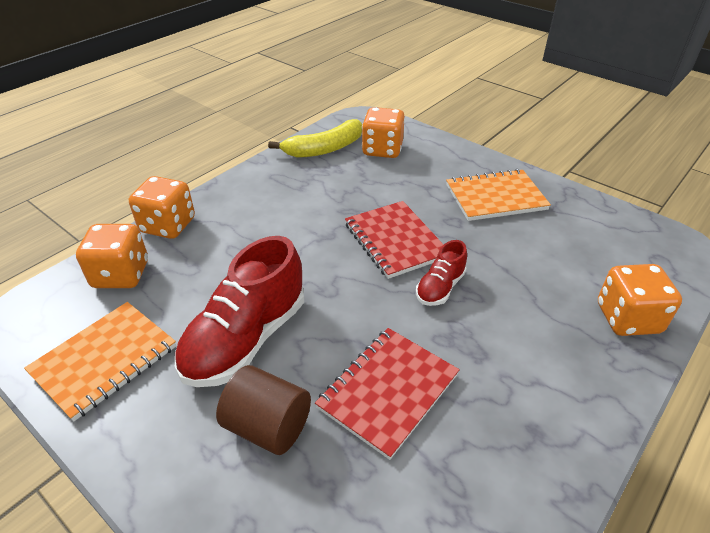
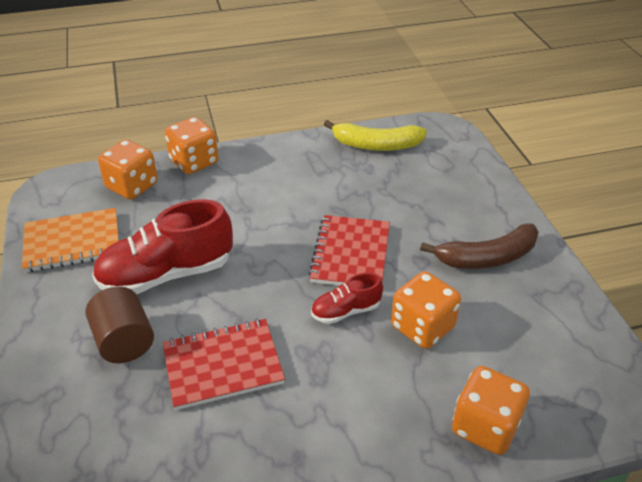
camera: 35 degrees right, 0 degrees up
(382, 150) = (428, 166): orange dice -> orange dice (422, 327)
(495, 197) = (487, 257): orange notebook -> brown banana

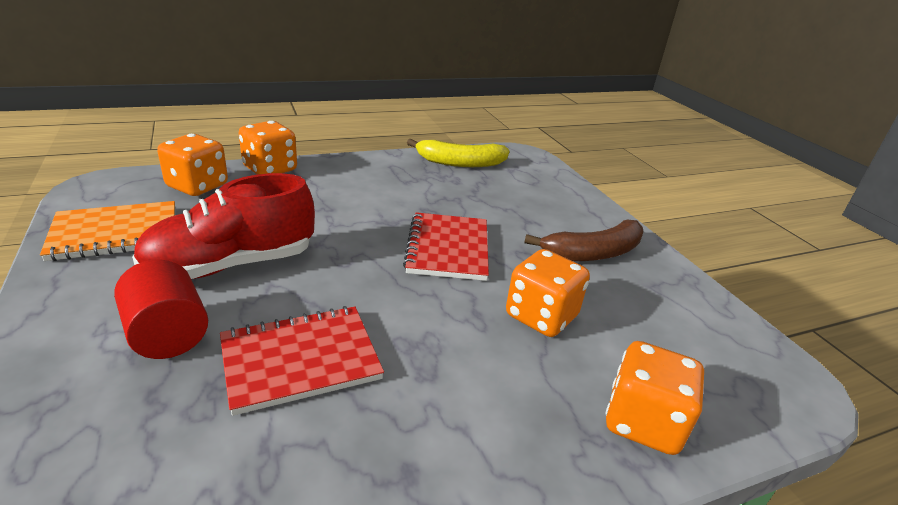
camera: 10 degrees left, 10 degrees down
(124, 341) = (167, 334): brown cylinder -> red cylinder
(346, 311) = (450, 301): red shoe -> none

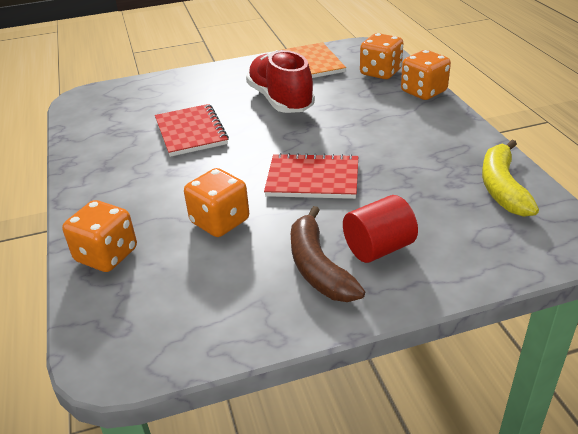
camera: 100 degrees right, 5 degrees up
(167, 334) = (216, 96): red cylinder -> red cylinder (378, 248)

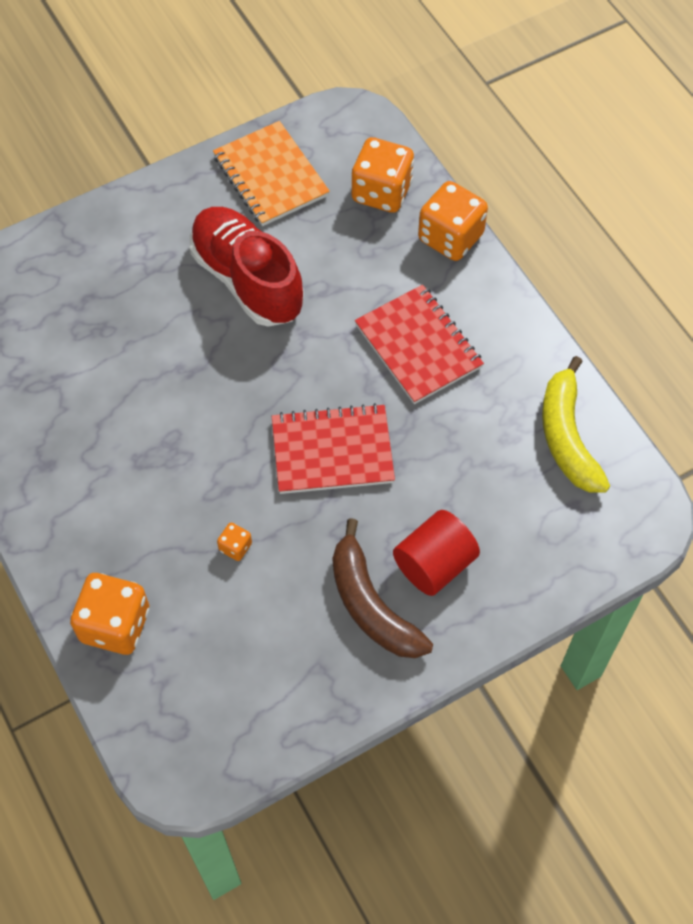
camera: 15 degrees left, 25 degrees up
(191, 132) = (138, 371): red notebook -> red notebook (418, 346)
(220, 221) = (235, 547): orange dice -> orange dice, size x0.45

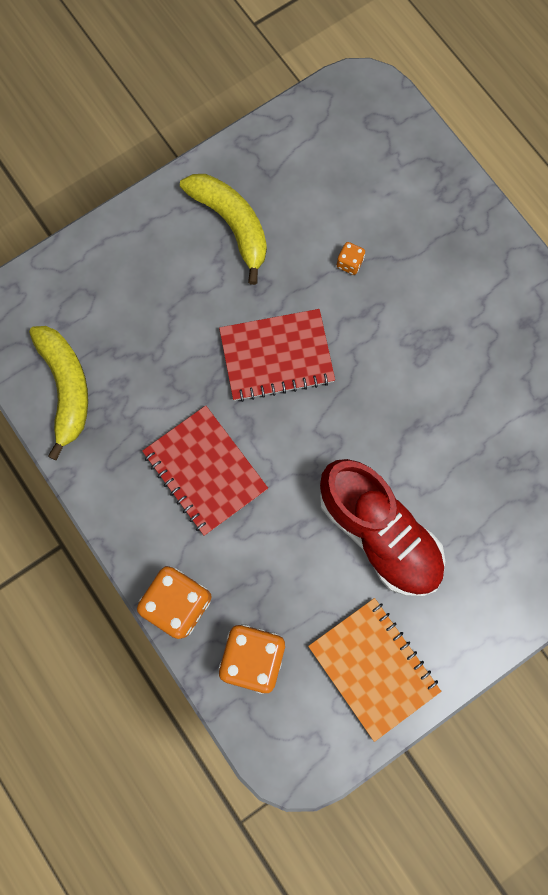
camera: 175 degrees right, 15 degrees up
(115, 625) = (436, 192): orange dice -> none
(371, 605) = (232, 224): brown banana -> yellow banana
(434, 564) = (182, 262): red cylinder -> none

